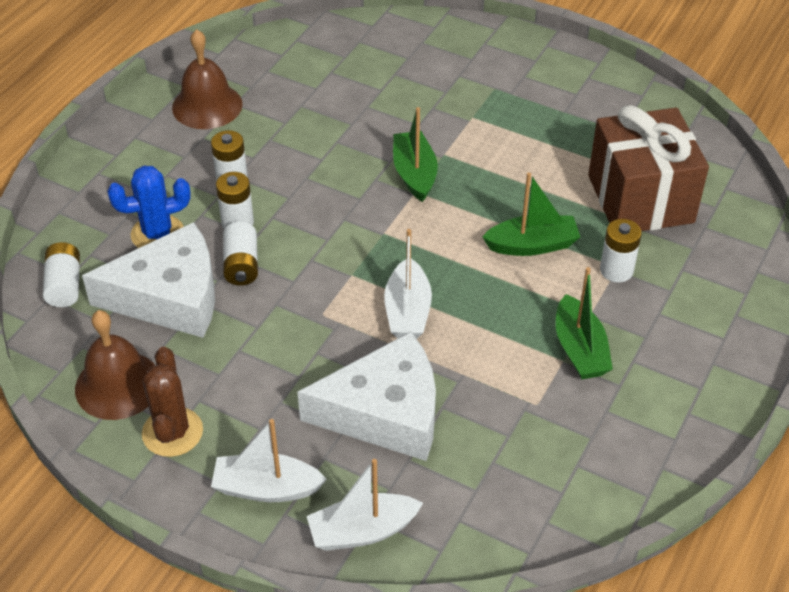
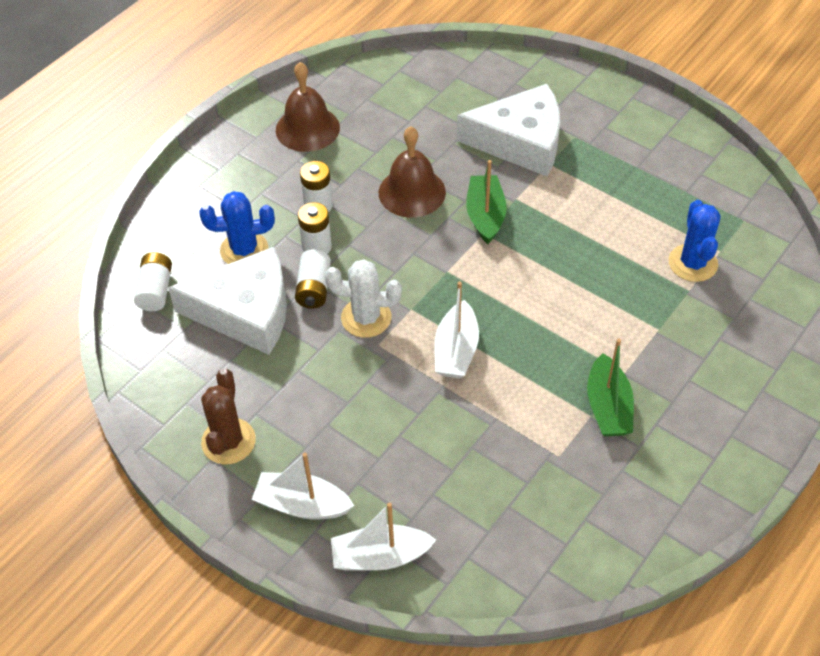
camera: 10 degrees right, 5 degrees up
(118, 385) = (188, 391): brown bell -> brown bell (412, 192)
(304, 288) = (366, 318): none -> white cactus
(385, 412) = (419, 446): white cheese -> white cheese (520, 142)
(532, 245) = (582, 298): green boat -> none
(616, 270) = (657, 332): white battery -> none
(640, 199) = (693, 263): brown gift -> blue cactus

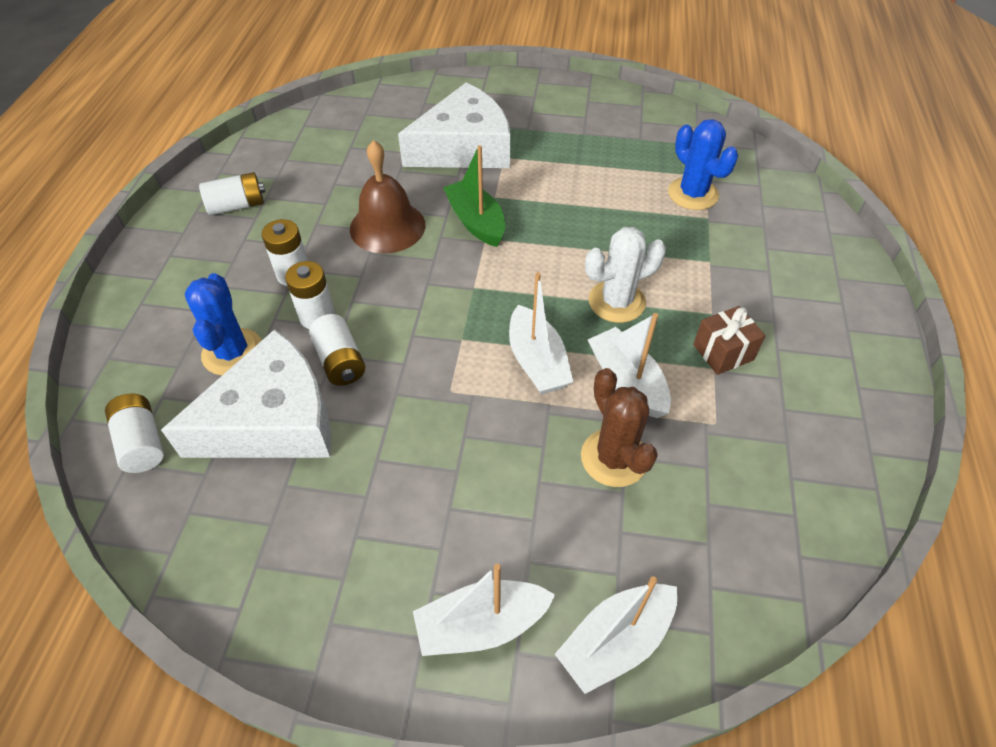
camera: 30 degrees left, 0 degrees up
(228, 441) = (339, 589): brown cactus -> brown cactus (614, 458)
(244, 250) = (232, 352): blue cactus -> blue cactus turned 60 degrees counterclockwise
(307, 128) = (237, 206): brown bell -> white battery
(366, 318) = (418, 368): white cactus -> white cactus (616, 302)
(514, 395) = (627, 382): none -> white boat
(608, 406) = (723, 352): green boat -> brown gift

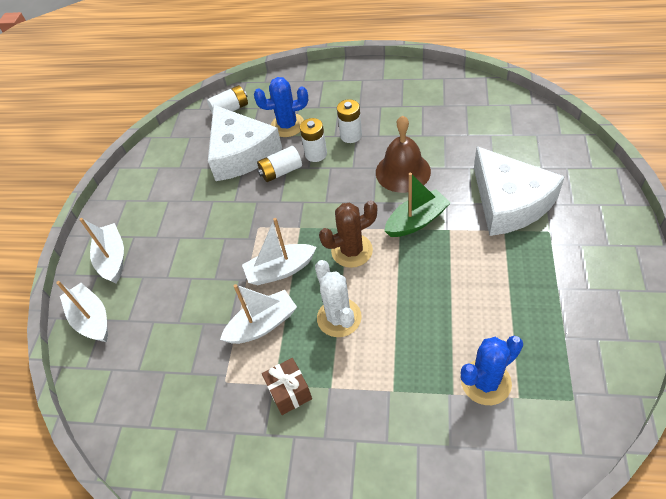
camera: 95 degrees right, 0 degrees up
(237, 206) = (411, 95): white battery -> none
(614, 458) = (202, 317): brown cactus -> brown cactus (352, 251)

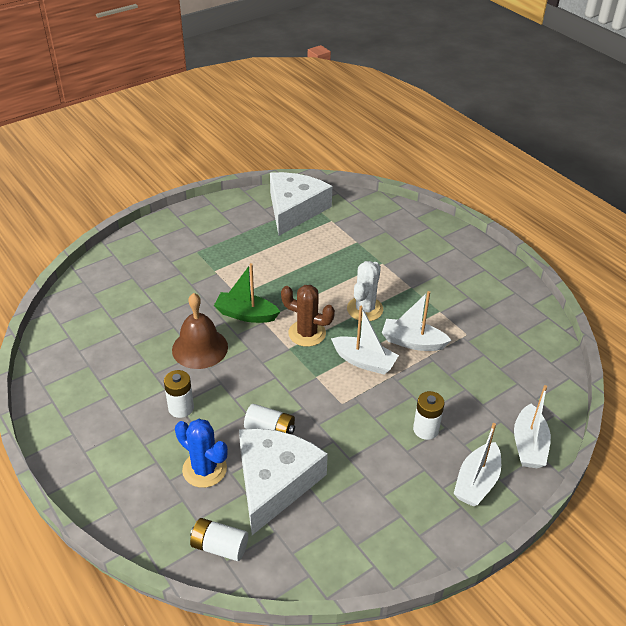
camera: 140 degrees left, 10 degrees down
(289, 392) = (435, 301): brown gift -> none
(316, 154) = (226, 419): white battery -> white battery (426, 429)
(486, 382) = (336, 234): blue cactus -> none
(509, 202) = (184, 278): white cheese -> white cheese (294, 209)

